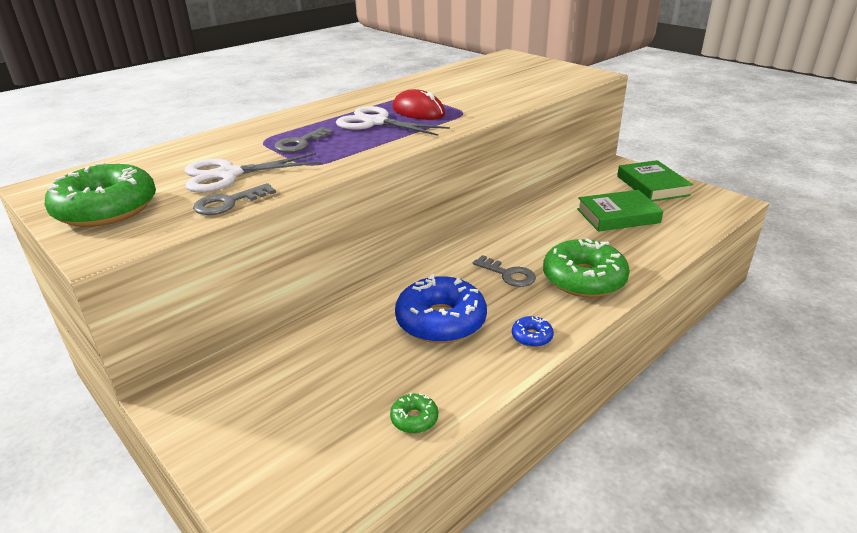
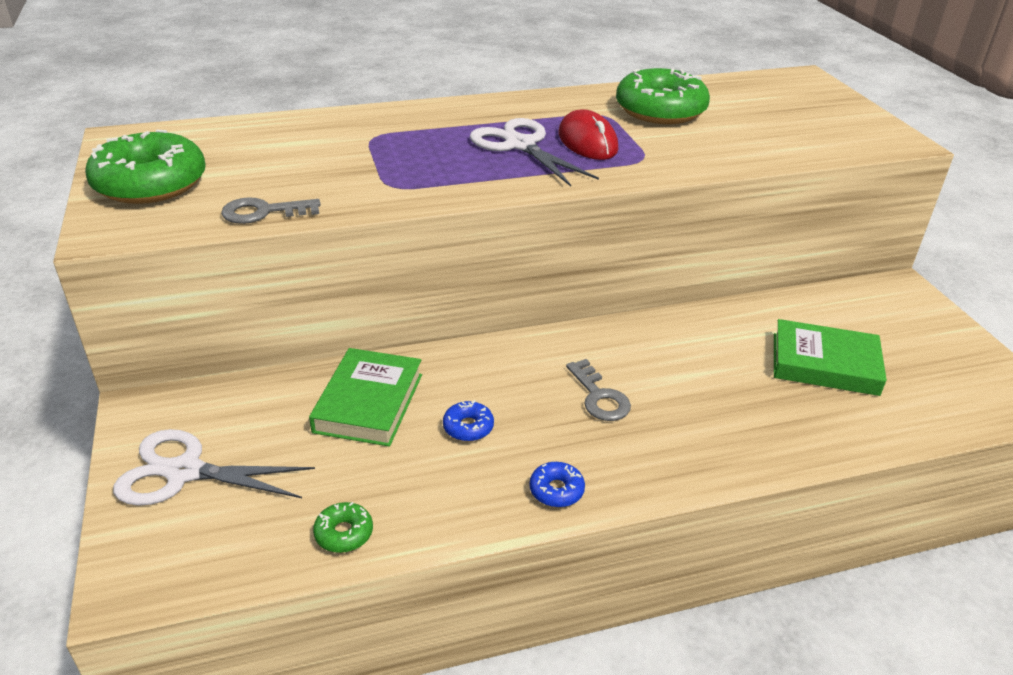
camera: 25 degrees right, 5 degrees up
(228, 175) = (296, 174): white scissors -> white scissors (184, 472)
(300, 143) = (407, 152): grey key -> none
(441, 321) = (468, 427): blue donut -> blue donut, size x0.44
(584, 279) = (691, 439): green donut -> green donut (660, 110)
(652, 186) = (922, 334): green book -> green book (369, 403)

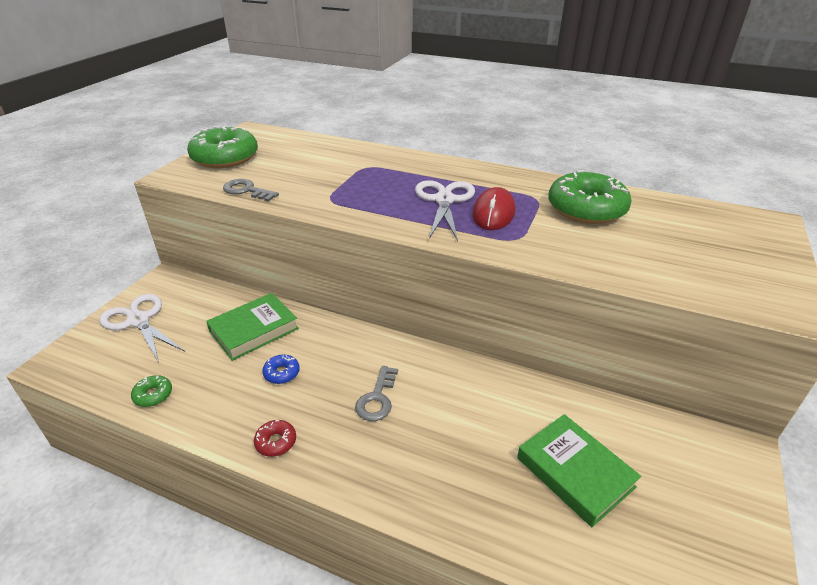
camera: 40 degrees right, 0 degrees up
(556, 490) = (276, 442): blue donut -> red donut

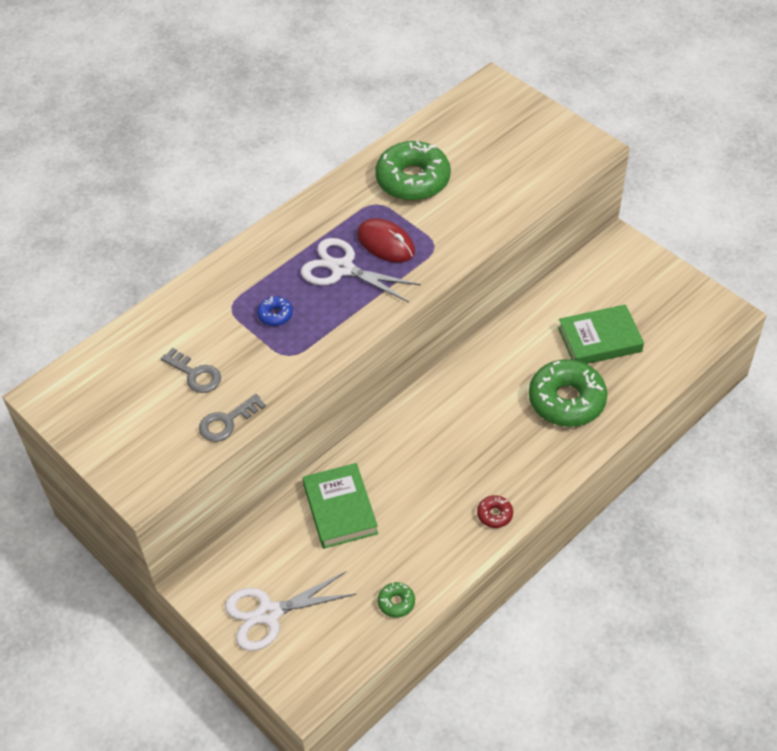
camera: 65 degrees left, 15 degrees up
(225, 157) = (121, 431): green donut -> green donut (566, 400)
(281, 373) = (415, 496): blue donut -> blue donut (275, 315)
(377, 398) = (478, 433): grey key -> grey key (195, 374)

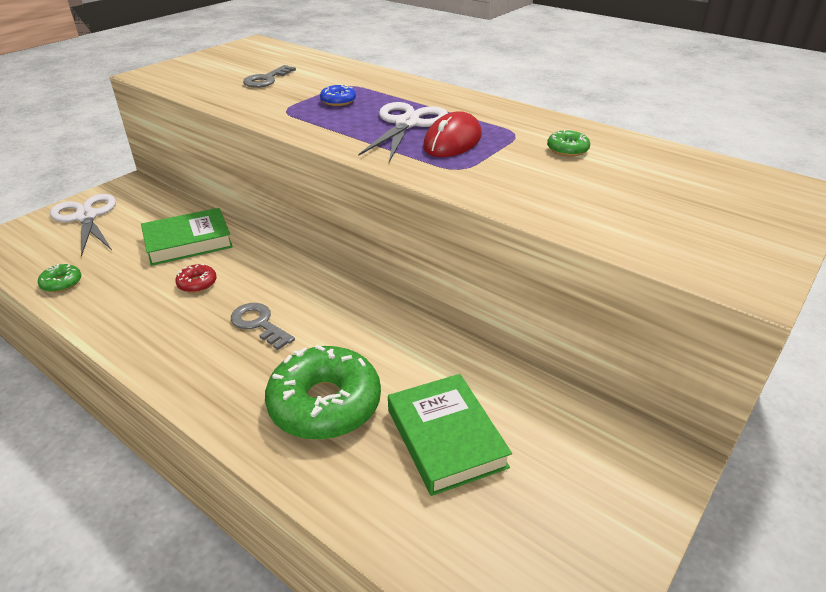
camera: 80 degrees right, 15 degrees down
(227, 422) = (208, 94): grey key -> grey key (259, 324)
(413, 180) = (567, 149): green donut -> green donut, size x0.44
(494, 514) = (149, 345): red donut -> red donut (197, 283)

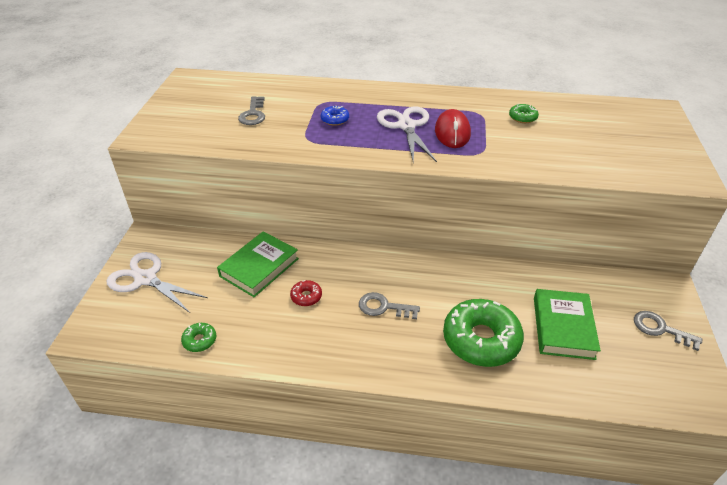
camera: 30 degrees left, 5 degrees up
(446, 438) = (563, 327): green book -> green book turned 60 degrees clockwise
(592, 507) = (660, 329): none -> grey key

